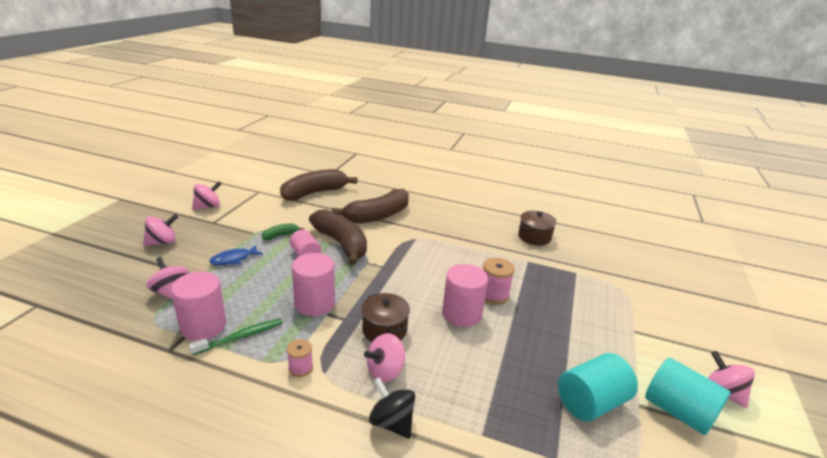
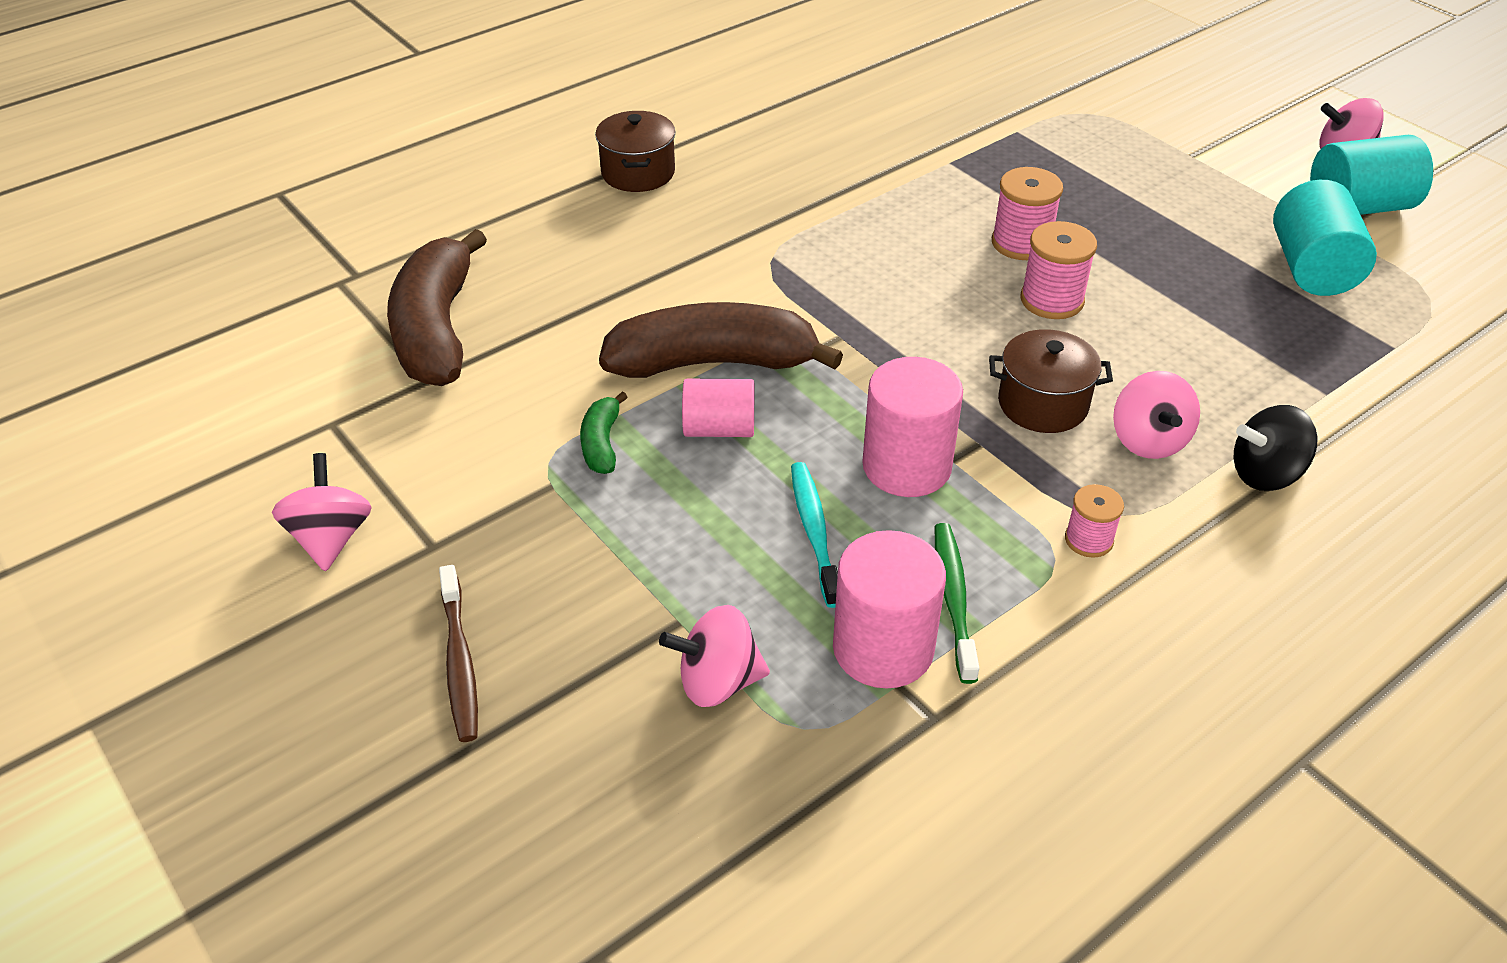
camera: 55 degrees left, 15 degrees up
(162, 242) = (459, 662): pink spinning top -> brown toothbrush
(233, 259) = (649, 546): blue fish -> none
(262, 291) = (814, 531): none -> turquoise toothbrush
(377, 216) = (638, 273): brown banana -> none
(461, 314) = (1052, 300): pink cylinder -> pink spool
(534, 237) = (880, 120): brown pot -> brown pot (638, 173)

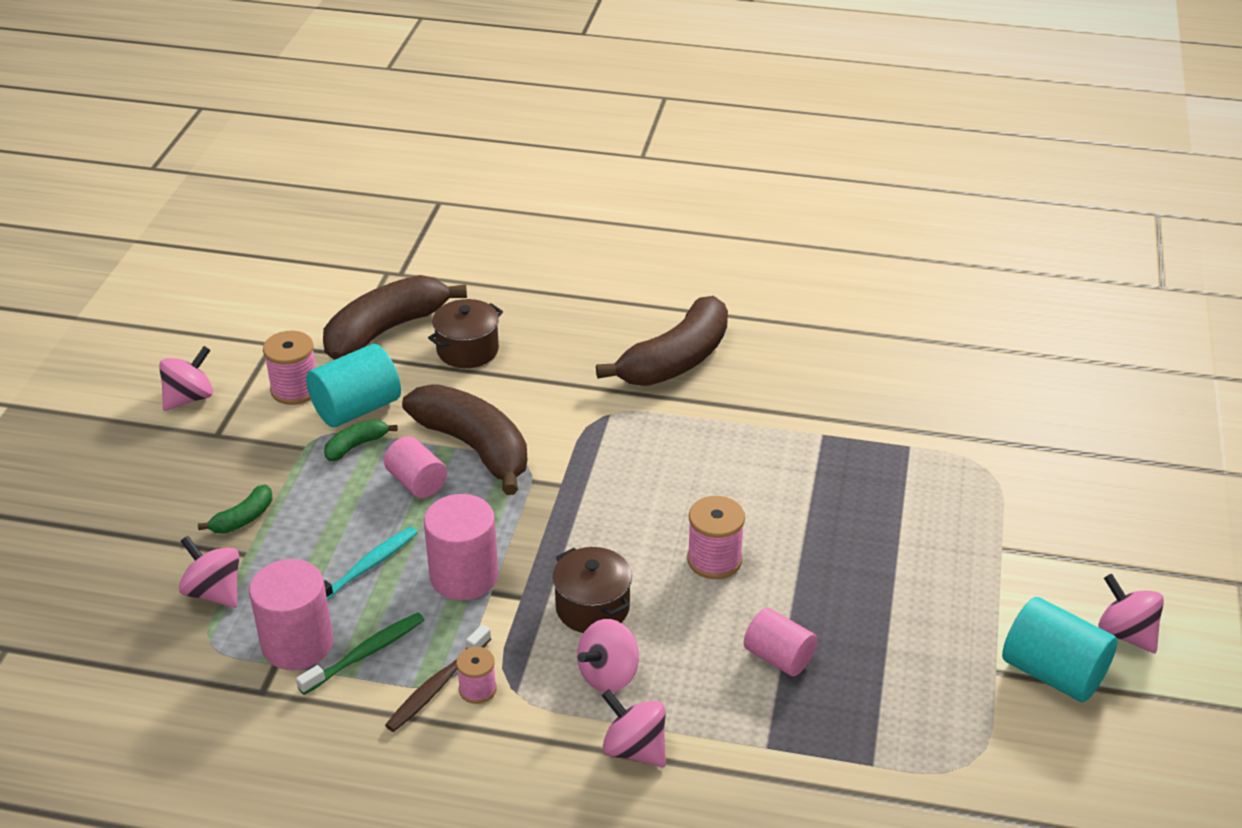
camera: 50 degrees right, 5 degrees down
(459, 662) = (146, 493): brown toothbrush -> brown toothbrush (437, 686)
(615, 594) = (243, 519): none -> green banana
(638, 173) = (628, 312): brown pot -> brown pot (467, 350)
(747, 183) = (676, 360): none -> brown banana
(1021, 243) = (765, 514): pink spool -> pink spool (295, 389)
(1216, 329) = (778, 657): none -> pink cylinder
(1265, 474) = (634, 749): black spinning top -> pink spinning top
(1311, 268) = (924, 678): turquoise cylinder -> turquoise cylinder (356, 408)

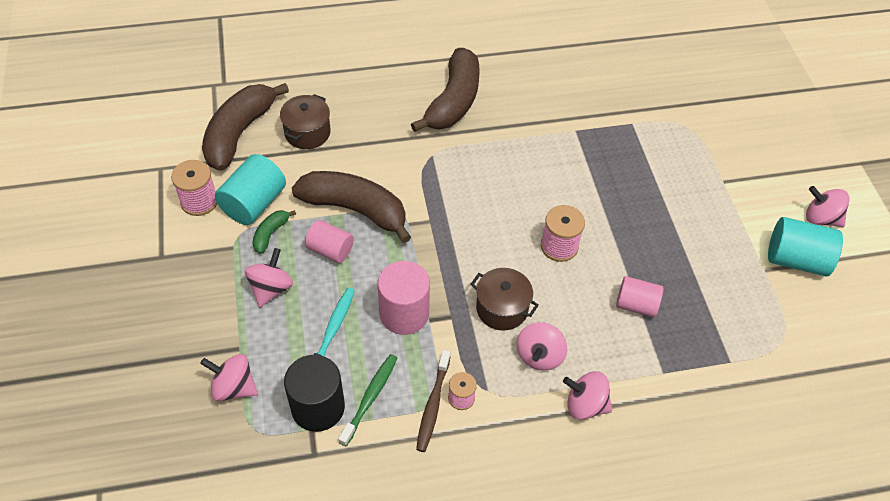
camera: 25 degrees left, 15 degrees up
(190, 398) = (122, 232): pink spinning top -> pink spinning top (271, 288)
(243, 519) = (221, 320): green banana -> none
(297, 644) = (318, 407): pink cylinder -> black cylinder

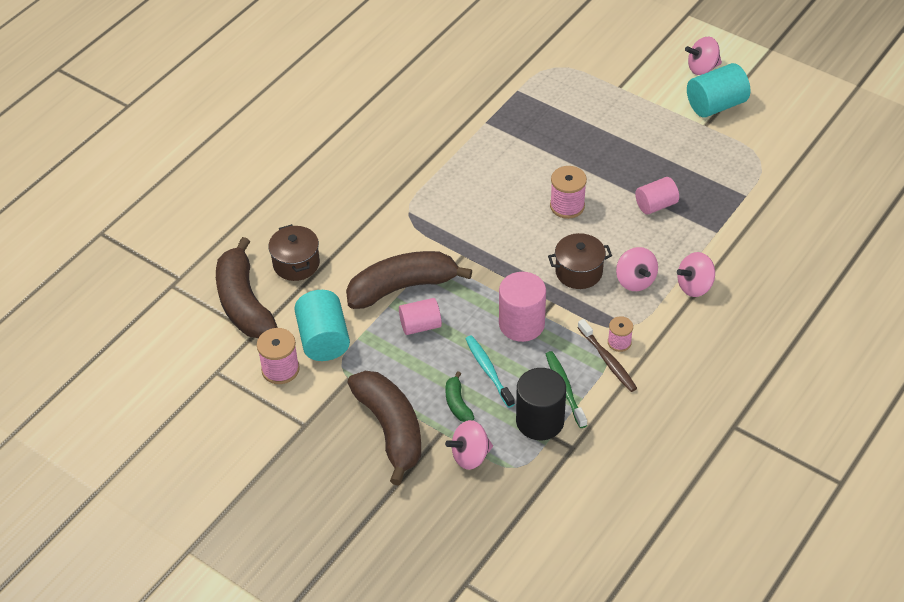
camera: 40 degrees left, 5 degrees down
(270, 234) = (364, 349): green banana -> green banana (457, 403)
(271, 288) = (412, 381): pink spinning top -> none
(453, 101) = (375, 163): brown banana -> brown banana (391, 429)

